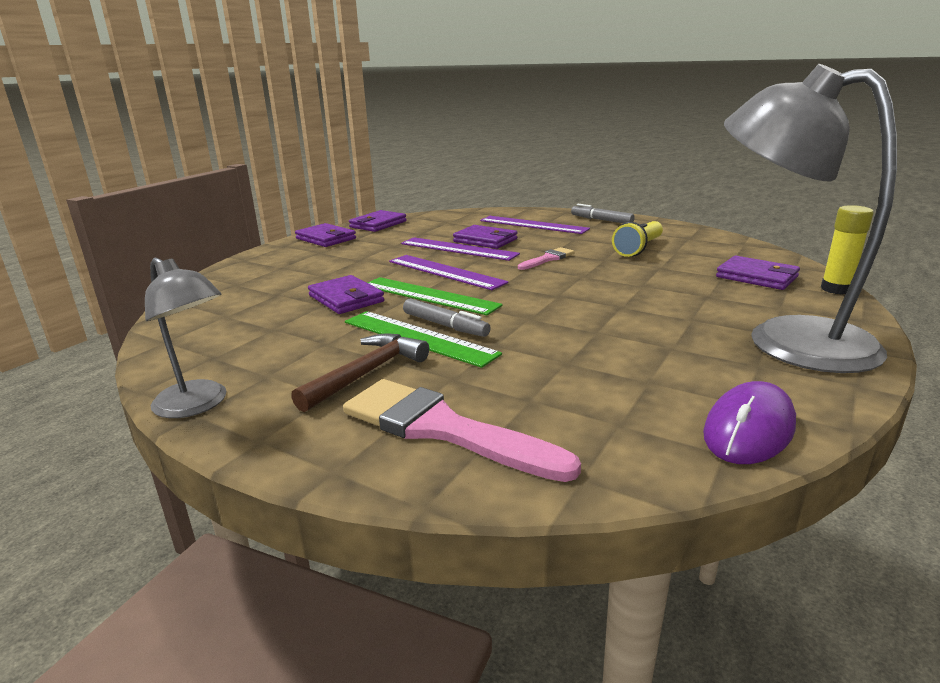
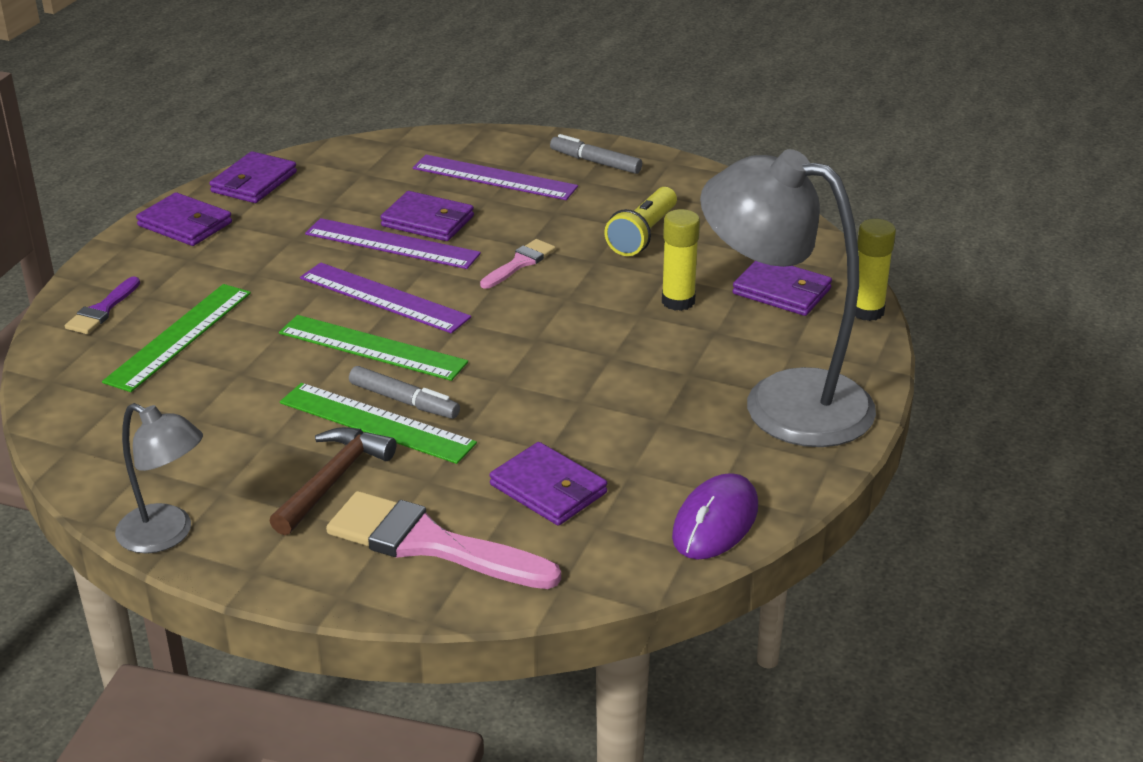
camera: 10 degrees left, 10 degrees up
(247, 272) = (102, 310): none -> purple brush
(290, 285) = (179, 336): none -> green ruler
(346, 299) = (266, 359): purple wallet -> purple wallet (548, 489)
(672, 279) = (678, 301): none -> yellow glue stick

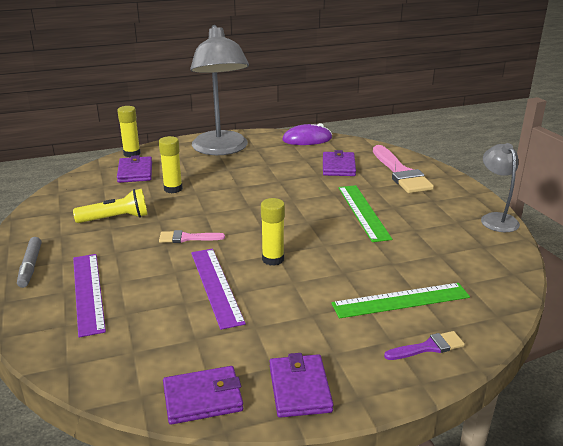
camera: 130 degrees left, 5 degrees down
(333, 480) = (408, 203): brown hammer -> none
(372, 348) = (317, 240): green ruler -> none
(384, 298) = (273, 259): purple ruler -> yellow glue stick
(404, 401) = (340, 213): grey marker -> none
(428, 221) = (174, 288): purple wallet -> none

